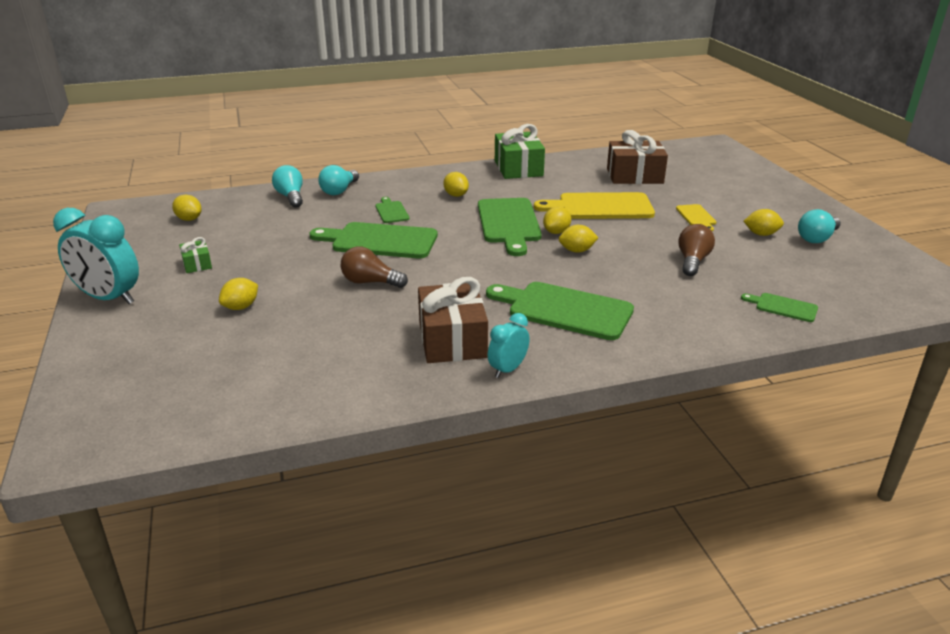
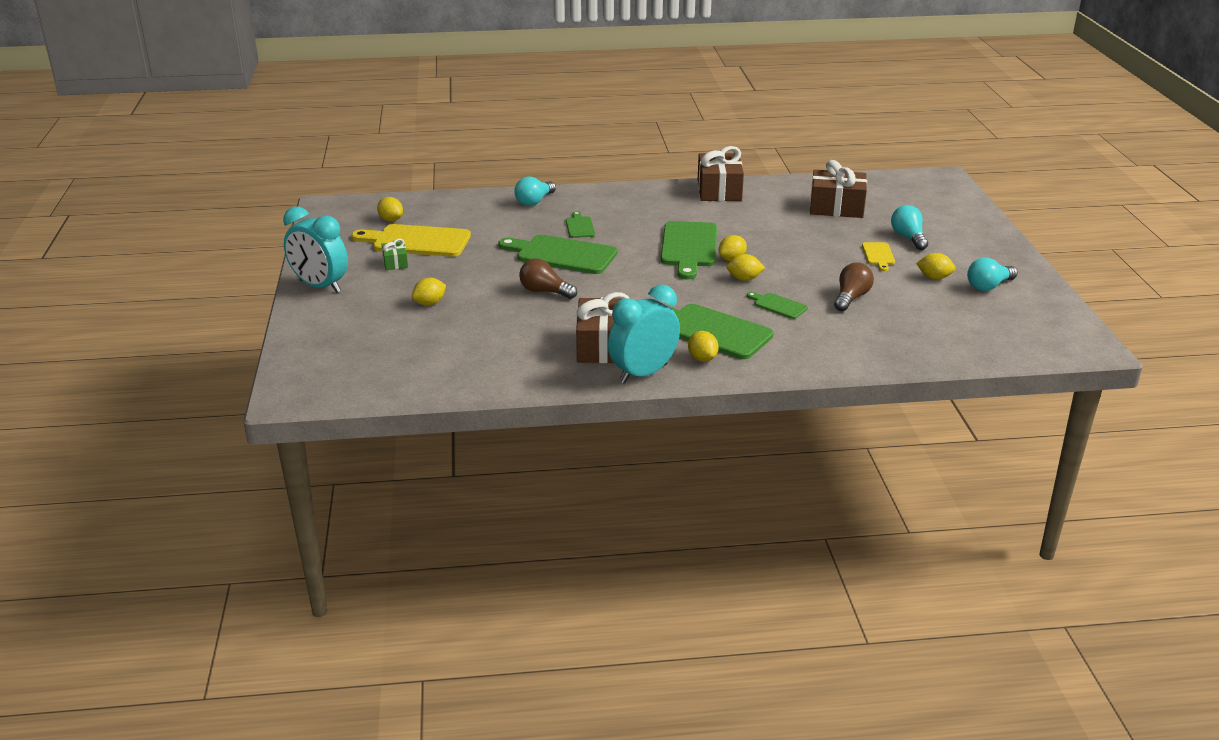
camera: 10 degrees right, 0 degrees up
(291, 197) = (487, 205): turquoise light bulb -> turquoise light bulb (908, 238)
(456, 195) = (646, 215): yellow lemon -> yellow lemon (702, 358)
(507, 369) = (643, 373): turquoise clock -> turquoise clock, size x1.83
(518, 168) = (719, 190): green gift -> brown gift
(600, 207) = (786, 238): yellow cutting board -> yellow cutting board (417, 241)
(783, 307) = (914, 346): green cutting board -> green cutting board (778, 305)

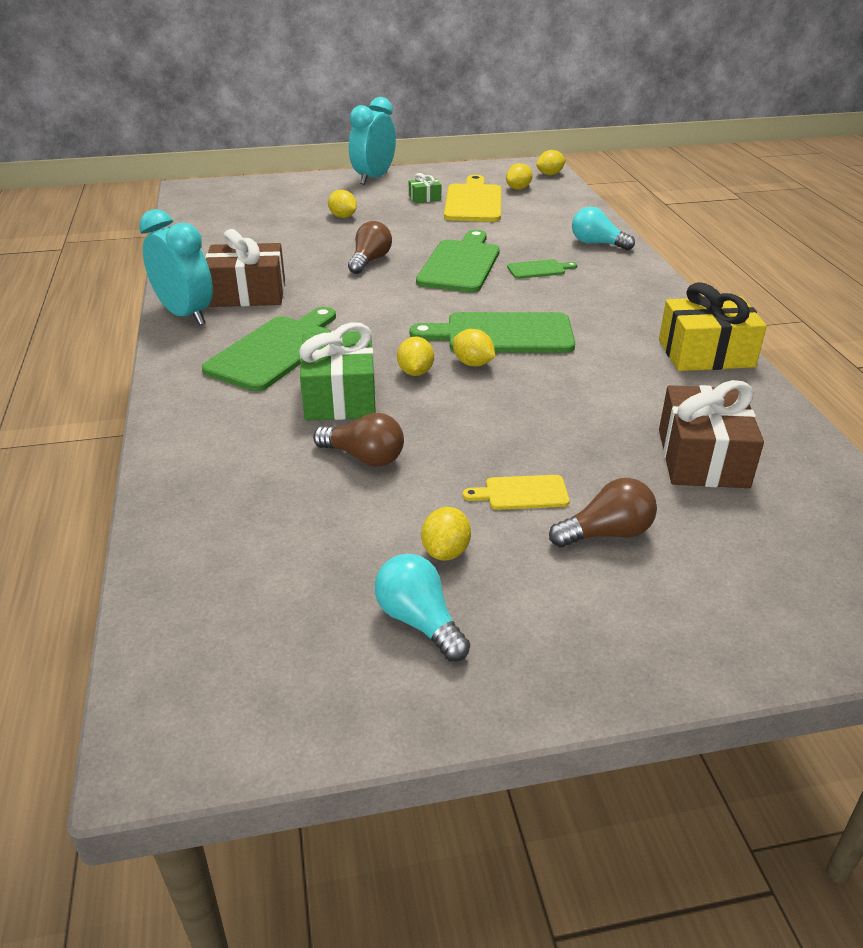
camera: 85 degrees right, 5 degrees up
(702, 358) = (209, 346): yellow lemon -> yellow lemon (550, 174)
(719, 190) = (706, 353): brown gift -> yellow gift
(778, 305) = (340, 396): green cutting board -> green gift
(908, 238) = (607, 533): turquoise light bulb -> brown light bulb

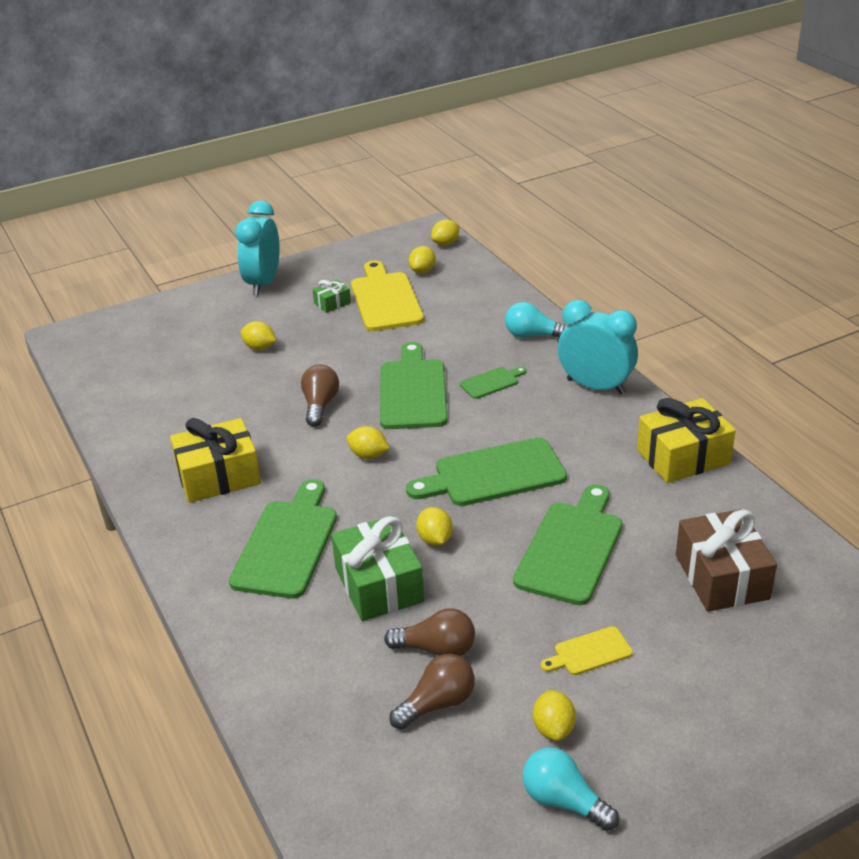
camera: 15 degrees left, 0 degrees up
(186, 315) = (170, 519): turquoise clock -> turquoise clock (595, 386)
(248, 293) = (218, 476): brown gift -> yellow gift
(473, 363) = (483, 516): yellow lemon -> yellow lemon (368, 455)
(549, 404) = (571, 548): none -> green cutting board
(607, 533) = (674, 675): brown light bulb -> brown light bulb (437, 703)

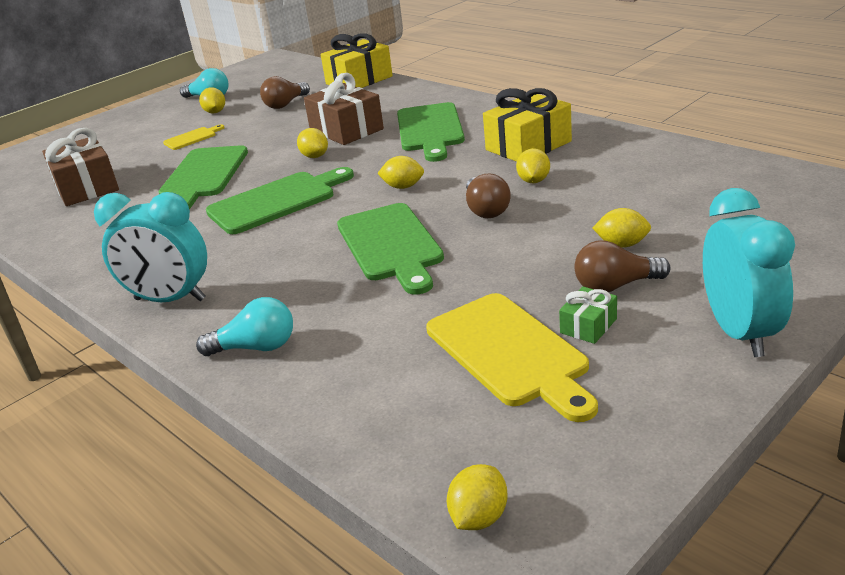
camera: 165 degrees right, 5 degrees down
(379, 585) = (346, 130): green gift -> brown gift
(422, 271) = (484, 427): yellow lemon -> yellow lemon (533, 181)
(437, 649) = (293, 118): brown light bulb -> brown light bulb (615, 286)
(491, 382) = (300, 275): green cutting board -> none
(683, 457) = (87, 254): yellow gift -> yellow gift (359, 80)

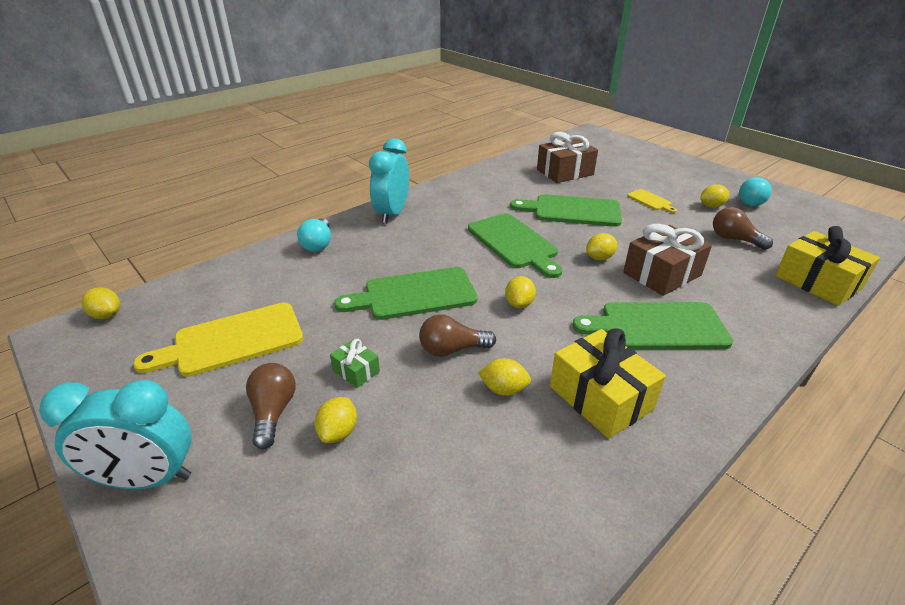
camera: 90 degrees right, 5 degrees up
(588, 326) = (231, 385): green gift -> green gift (356, 371)

